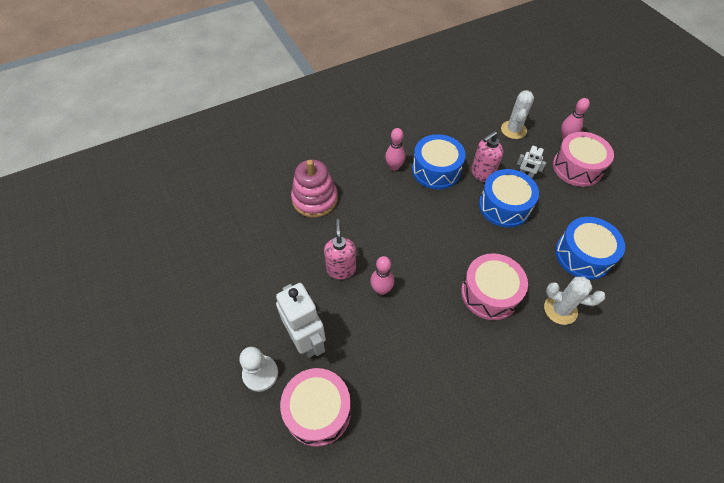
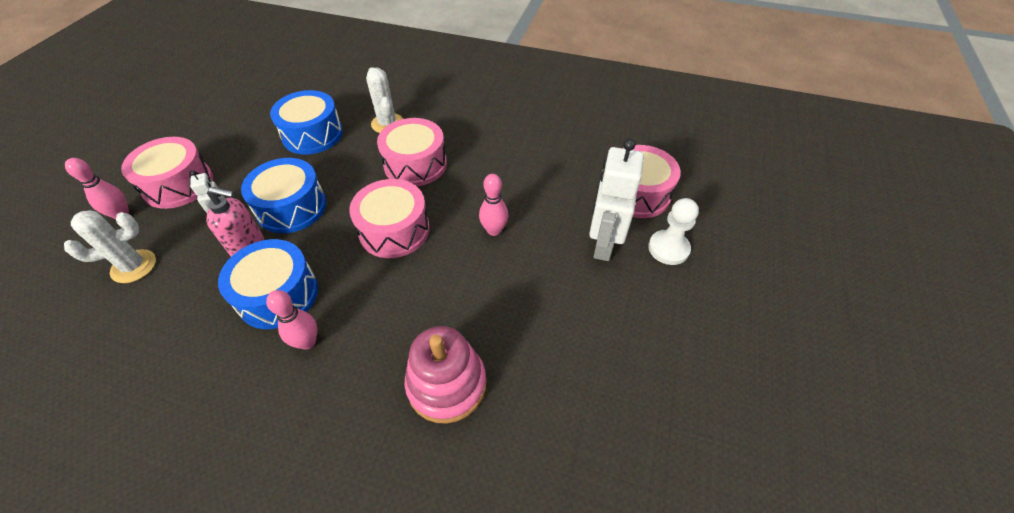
camera: 135 degrees left, 5 degrees down
(341, 269) = (509, 276): pink soap dispenser -> none
(434, 241) = (394, 230): none -> pink drum

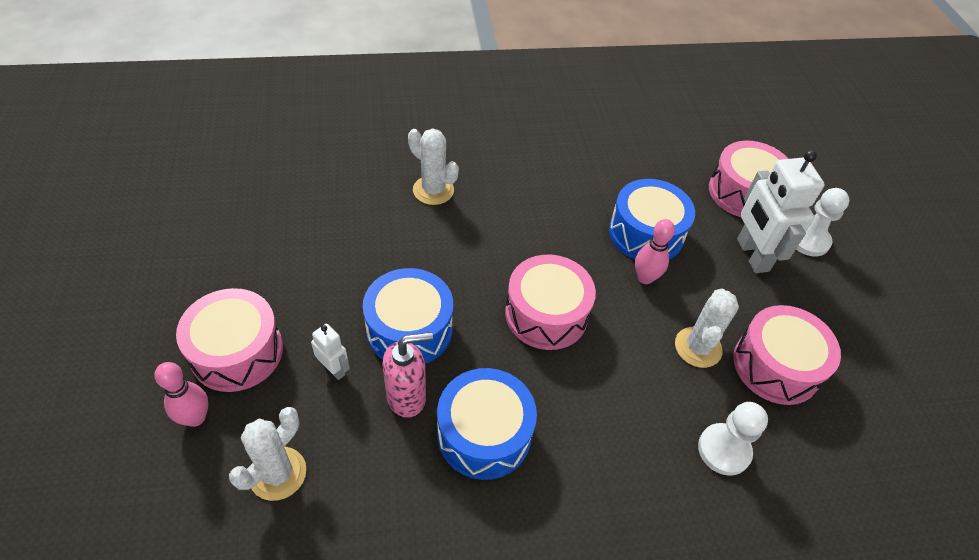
camera: 30 degrees left, 0 degrees up
(307, 342) = (559, 469): pink bowling pin -> none
(312, 134) = (354, 231): blue drum -> blue drum (646, 233)
(415, 164) = (506, 230): pink drum -> pink drum (776, 366)
(447, 384) = (724, 450): pink stacking toy -> white pawn
(493, 297) = (698, 347): none -> white cactus

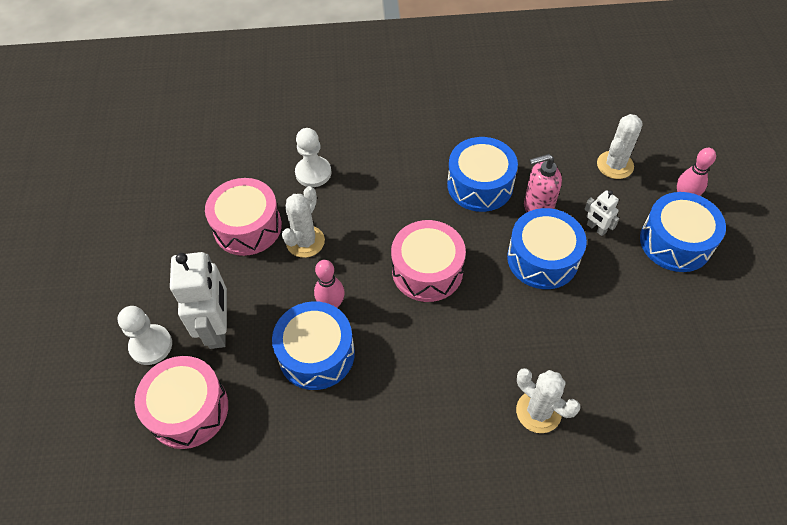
camera: 170 degrees left, 5 degrees up
(237, 352) = (675, 242): pink drum -> blue drum

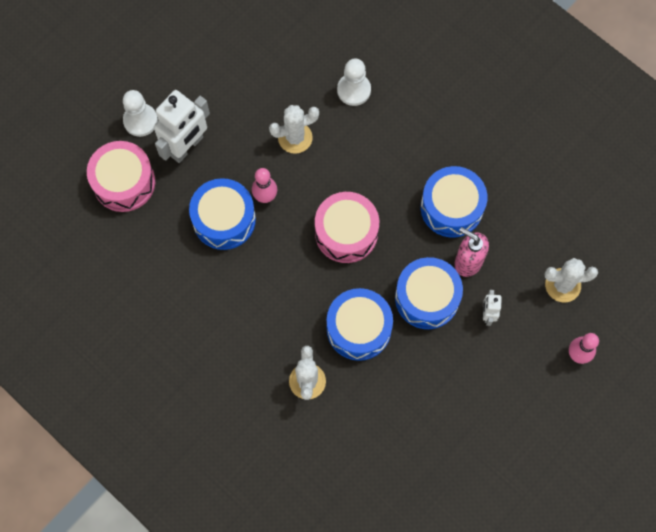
camera: 45 degrees right, 15 degrees up
(247, 227) = (271, 91): pink drum -> none
(675, 242) = (527, 375): blue drum -> blue drum (358, 328)

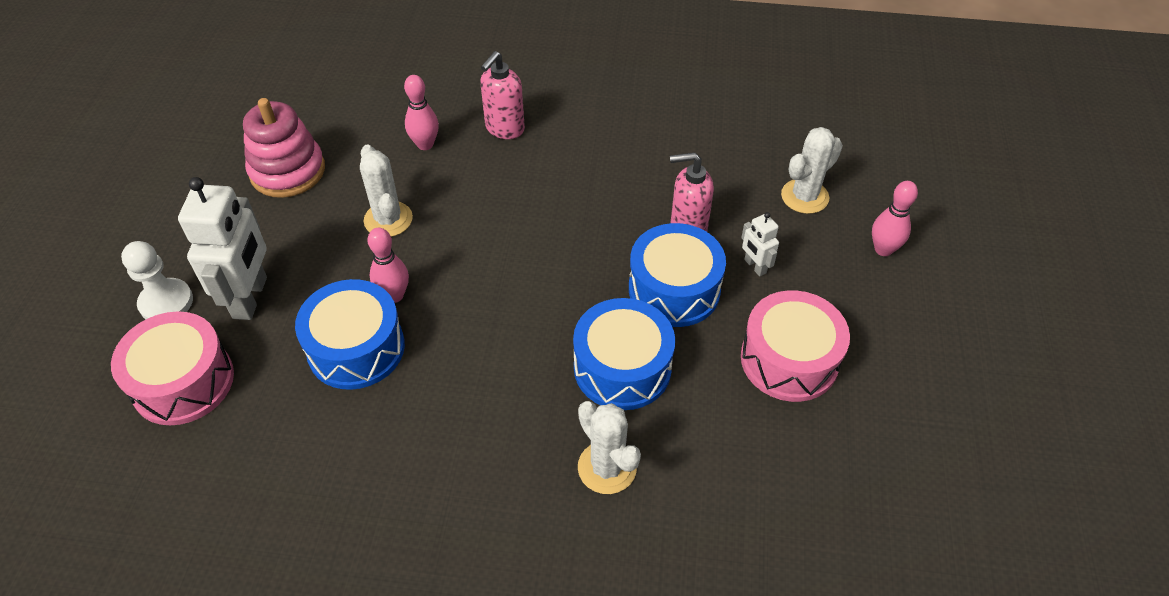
camera: 35 degrees left, 20 degrees down
(258, 60) = (287, 171): none -> pink stacking toy
(295, 138) = (388, 219): white cactus -> white cactus turned 60 degrees counterclockwise
(346, 233) = (524, 278): pink drum -> pink drum (789, 359)
(354, 90) = (425, 144): white pawn -> pink bowling pin
(412, 108) = (504, 128): none -> pink soap dispenser
(451, 207) = (624, 191): blue drum -> none

